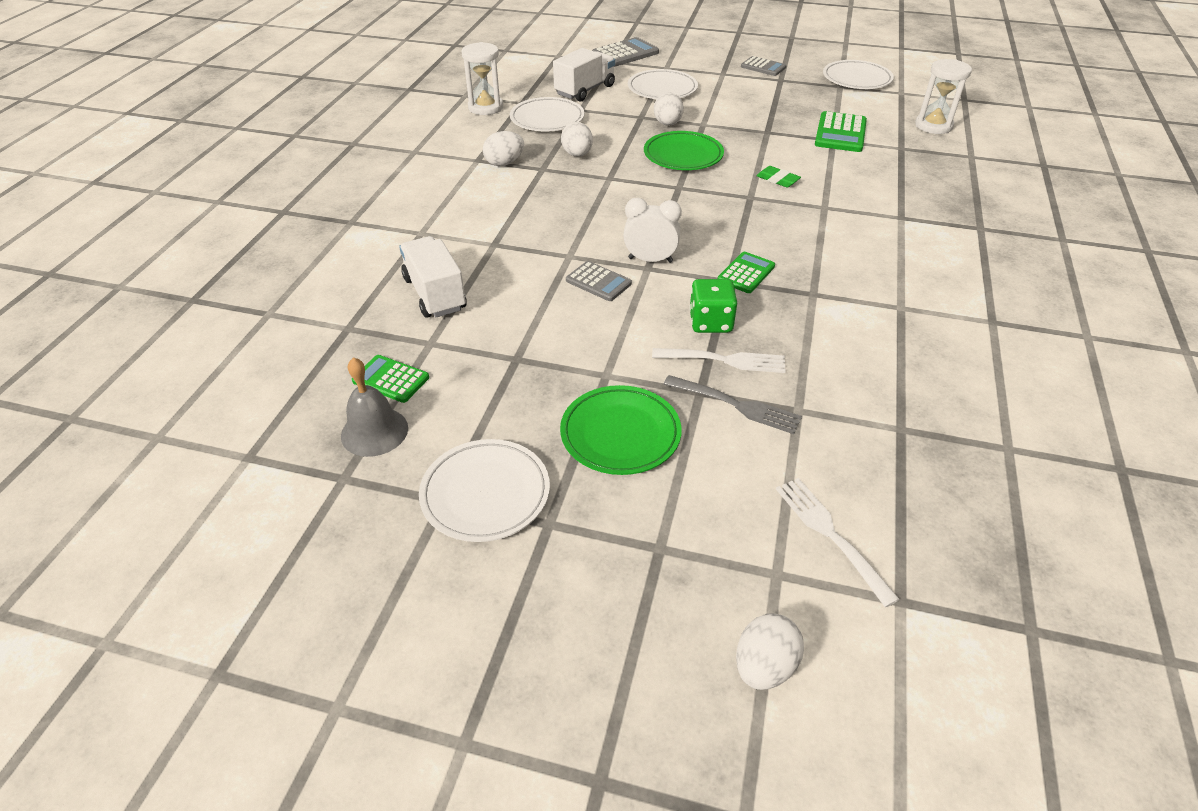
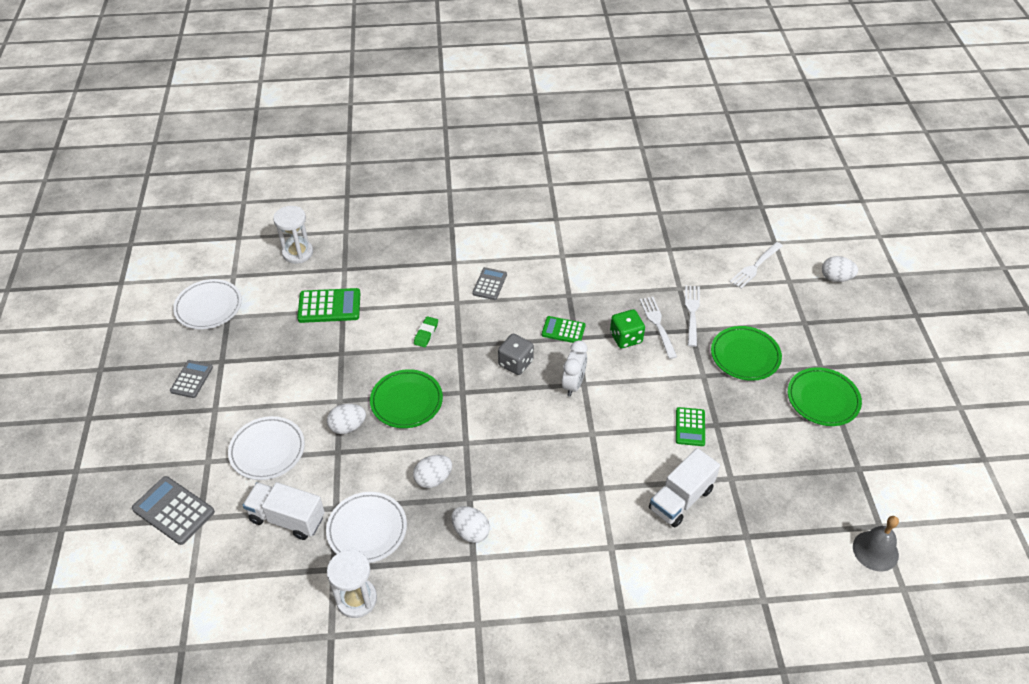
camera: 110 degrees left, 5 degrees up
(374, 431) = (819, 470): grey bell -> grey bell (875, 550)
(391, 379) = (775, 483): green calculator -> green calculator (690, 427)
(485, 494) = (823, 399): white plate -> green plate
(598, 282) = (615, 406): grey calculator -> grey calculator (489, 284)
(650, 260) = (573, 384): white clock -> white clock turned 150 degrees counterclockwise
(705, 227) = (515, 363): none -> grey dice
(735, 405) = (692, 313): grey fork -> white fork

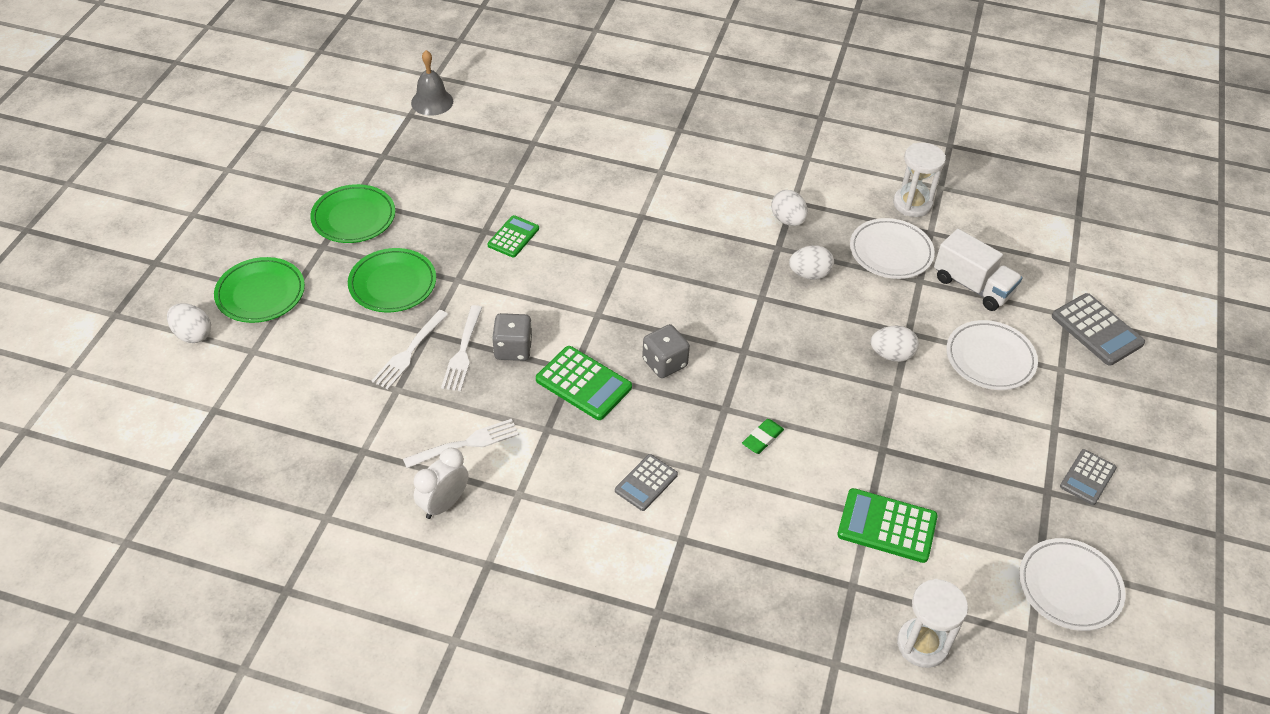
camera: 160 degrees left, 0 degrees up
(406, 401) = (814, 361): green plate -> green plate (260, 293)
(563, 330) = (583, 384): green calculator -> green calculator, size x1.54
(573, 384) = (610, 317): white clock -> white clock (444, 504)
(626, 338) = (513, 349): green dice -> grey dice
(681, 499) = (570, 184): white truck -> none
(755, 266) = (273, 385): white fork -> white fork (465, 444)

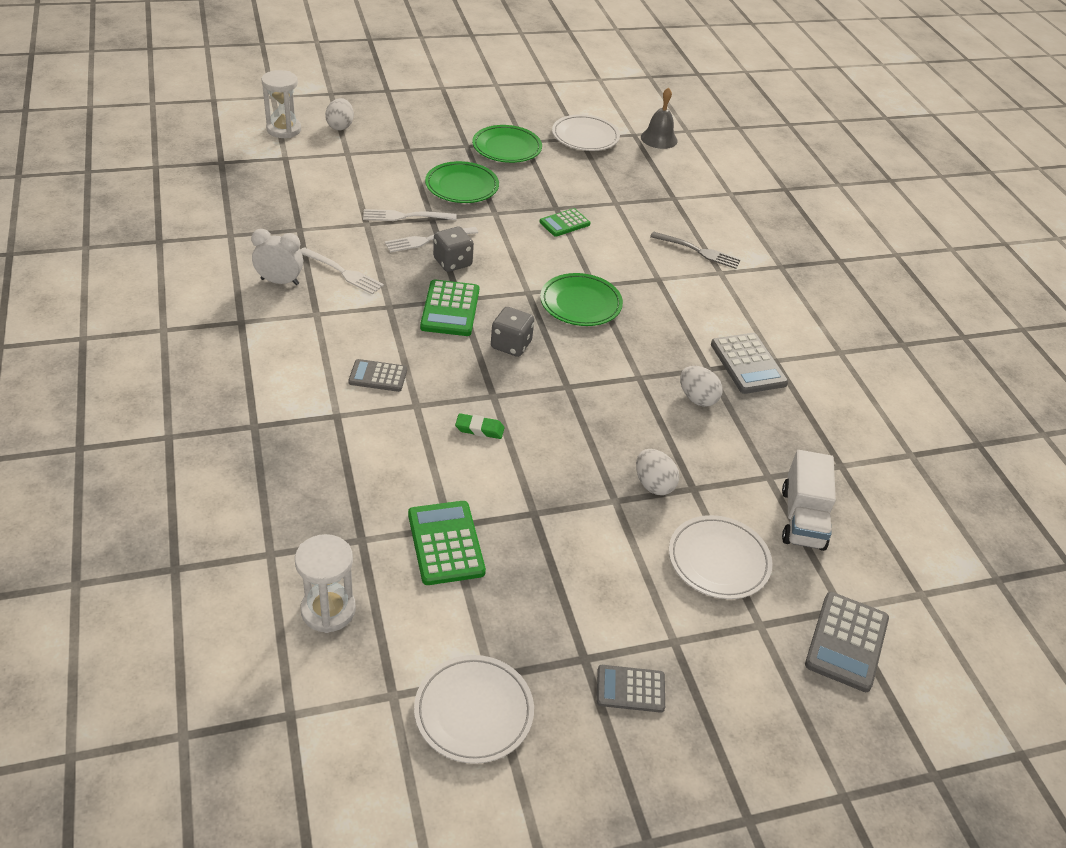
camera: 55 degrees right, 5 degrees down
(260, 293) = (399, 138): green plate -> green plate (580, 304)
(513, 237) = (564, 223): green calculator -> green calculator turned 150 degrees clockwise
(621, 169) = (698, 251): none -> grey fork
(788, 220) = (748, 364): white egg -> grey calculator
(890, 252) = (783, 444): white plate -> white plate (585, 137)
(912, 204) = (864, 441): white hourglass -> white hourglass (284, 129)

